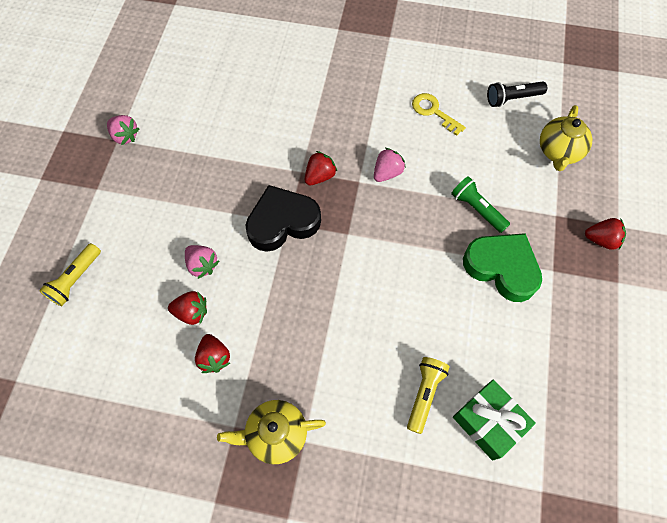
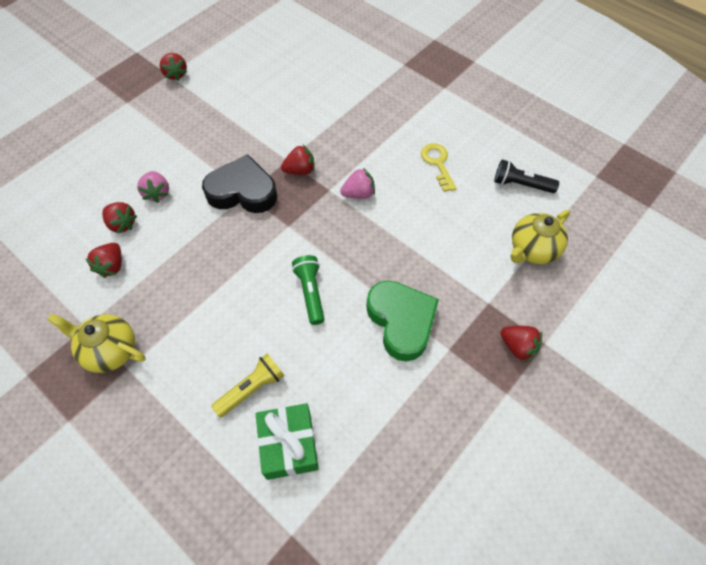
camera: 30 degrees right, 5 degrees down
(75, 279) = (62, 158): yellow flashlight -> none
(125, 136) = (176, 74): pink strawberry -> red strawberry
(477, 209) = (416, 261): green flashlight -> green flashlight (310, 293)

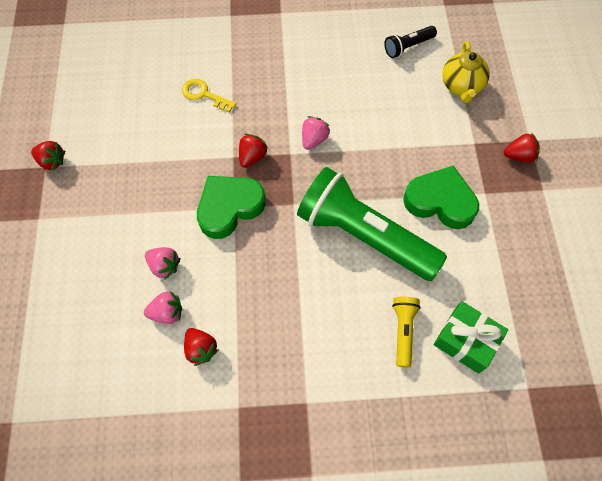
camera: 45 degrees left, 5 degrees up
(110, 350) = (279, 404): yellow teapot -> none
(122, 224) = (167, 313): red strawberry -> pink strawberry
(242, 191) = (229, 208): black heart -> green heart
(310, 293) = (364, 235): green flashlight -> green flashlight, size x2.31
(437, 163) = (340, 74): yellow key -> yellow key (204, 94)

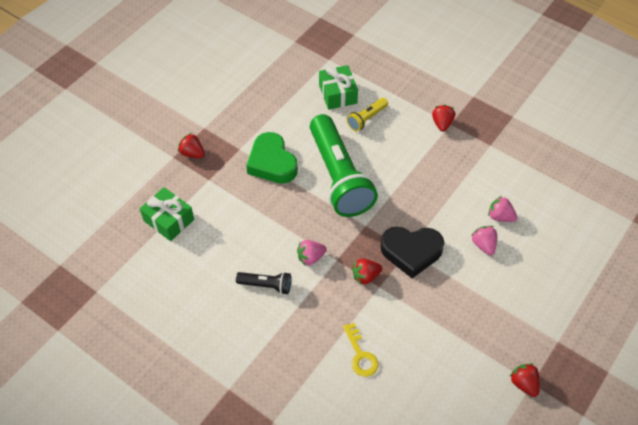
camera: 140 degrees left, 10 degrees down
(201, 349) = (492, 184): red strawberry -> red strawberry (442, 124)
(229, 208) = (411, 252): green heart -> black heart
(408, 47) = (167, 277): black flashlight -> black flashlight (266, 285)
(461, 86) = (169, 220): yellow teapot -> green gift

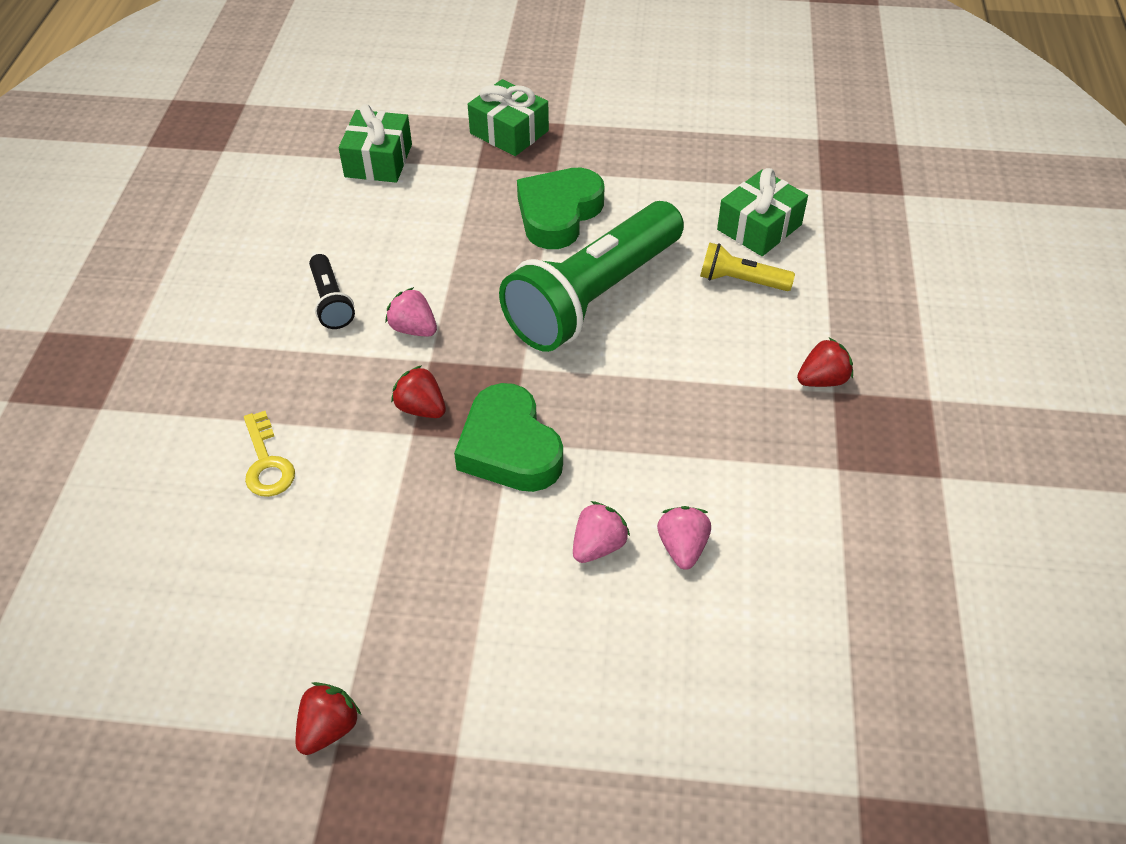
camera: 60 degrees right, 5 degrees down
(192, 153) = (509, 132): red strawberry -> green gift
(360, 355) = (267, 463): yellow key -> yellow key turned 60 degrees counterclockwise
(411, 252) = (509, 448): black heart -> green heart

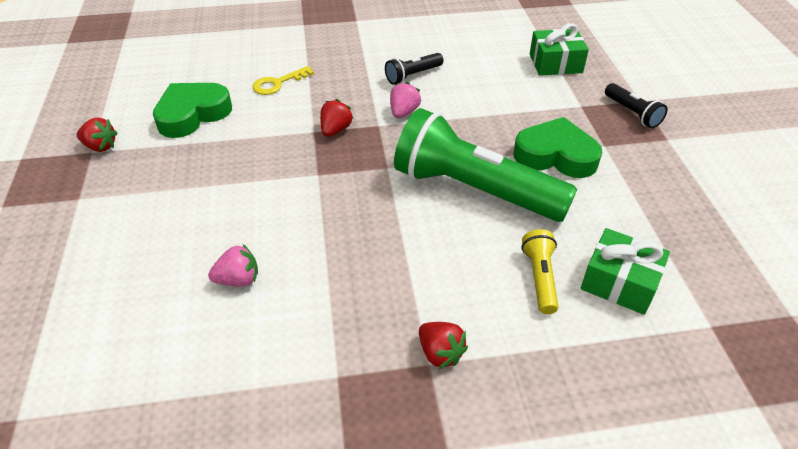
camera: 75 degrees right, 5 degrees down
(509, 132) = (632, 113): green gift -> black flashlight
(509, 448) = (312, 175): green heart -> green heart (192, 114)
(598, 546) = (234, 233): pink strawberry -> none

